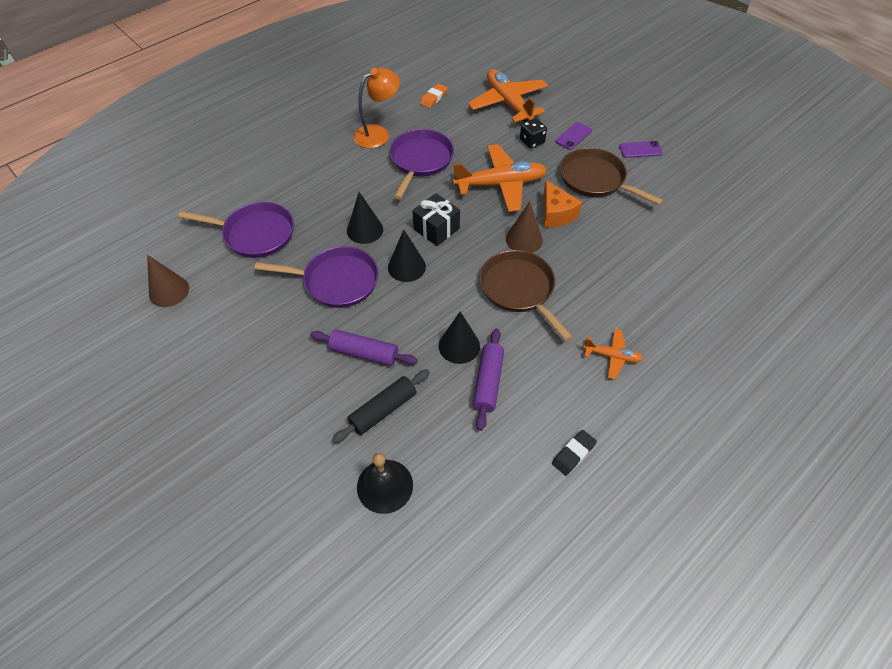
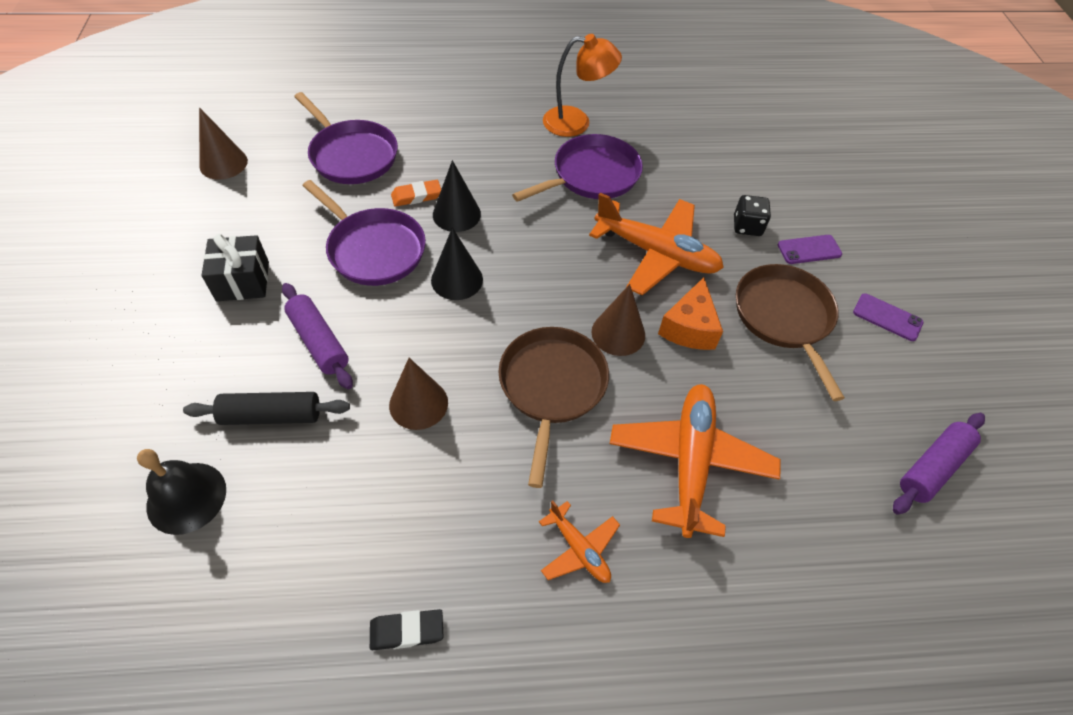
camera: 35 degrees right, 0 degrees up
(434, 98) = (678, 116): orange eraser -> orange eraser (416, 196)
(436, 229) = (531, 259): black gift -> black gift (243, 281)
(459, 346) = (418, 403): black cone -> brown cone
(488, 382) = (404, 468): purple rolling pin -> purple rolling pin (932, 467)
(508, 103) = (763, 167): orange plane -> orange plane (690, 462)

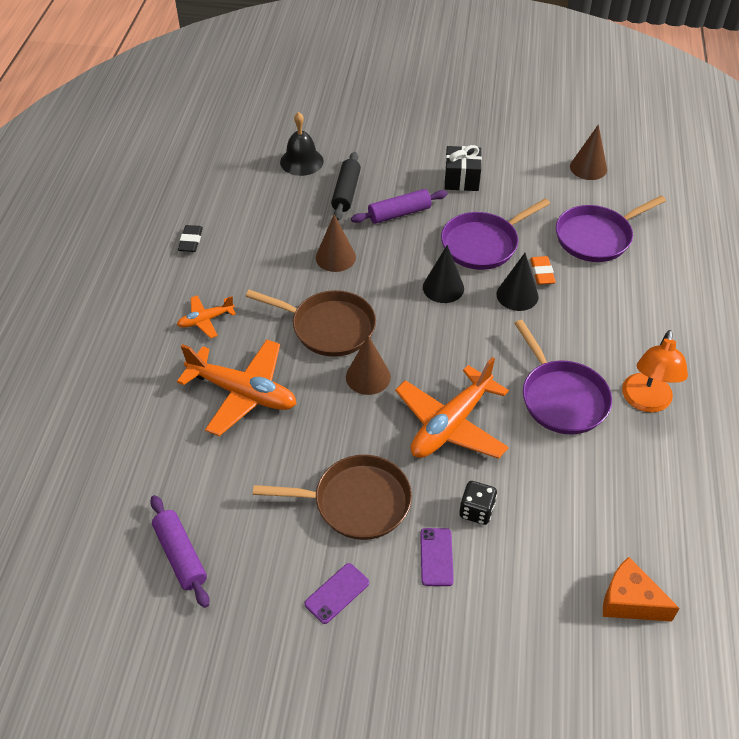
camera: 105 degrees right, 5 degrees down
(689, 327) = (362, 426): orange cheese -> orange cheese (629, 601)

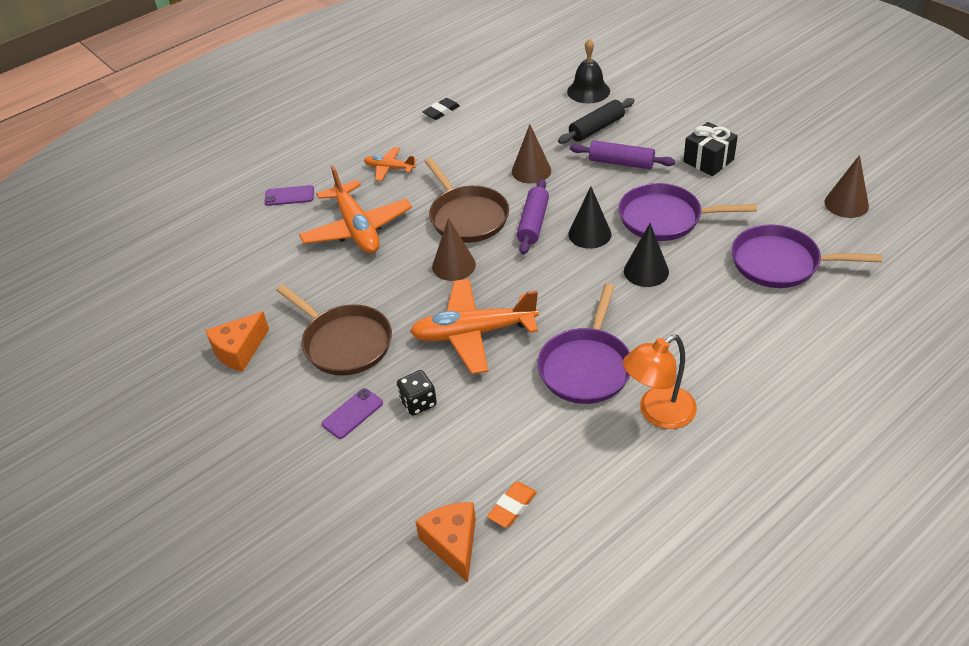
camera: 45 degrees right, 5 degrees down
(181, 555) = (203, 305): purple rolling pin -> purple rolling pin (533, 223)
(270, 573) = (239, 350): none -> orange cheese
(337, 593) = (262, 391): purple phone -> purple phone (289, 196)
(542, 273) = (690, 265): orange eraser -> orange eraser (512, 507)

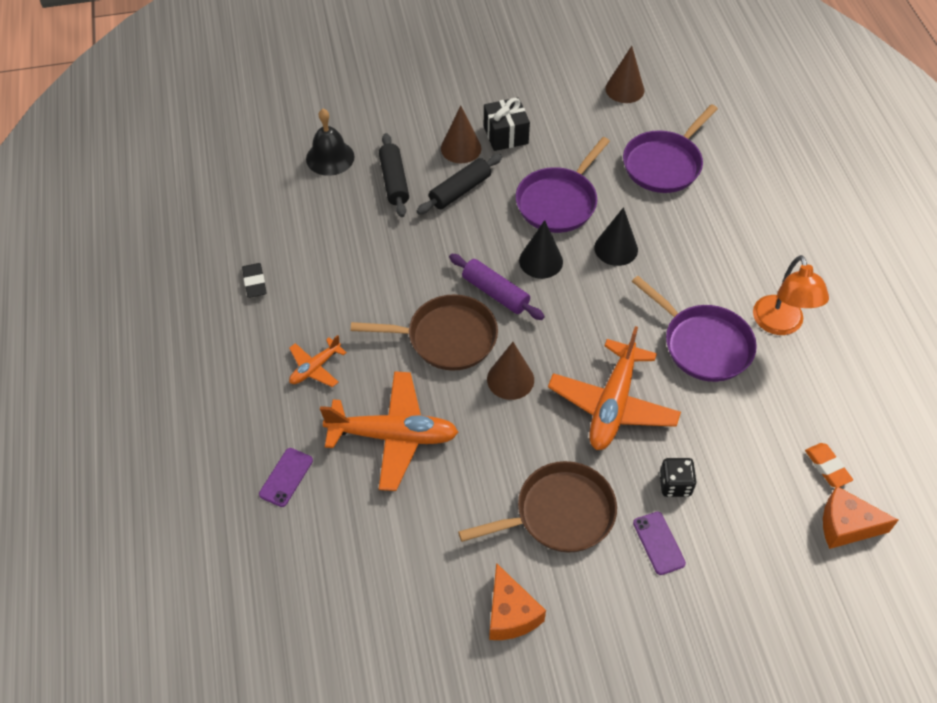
camera: 65 degrees left, 10 degrees up
(531, 171) = (417, 258): brown cone -> brown cone (461, 148)
(621, 163) = (460, 191): purple rolling pin -> black rolling pin

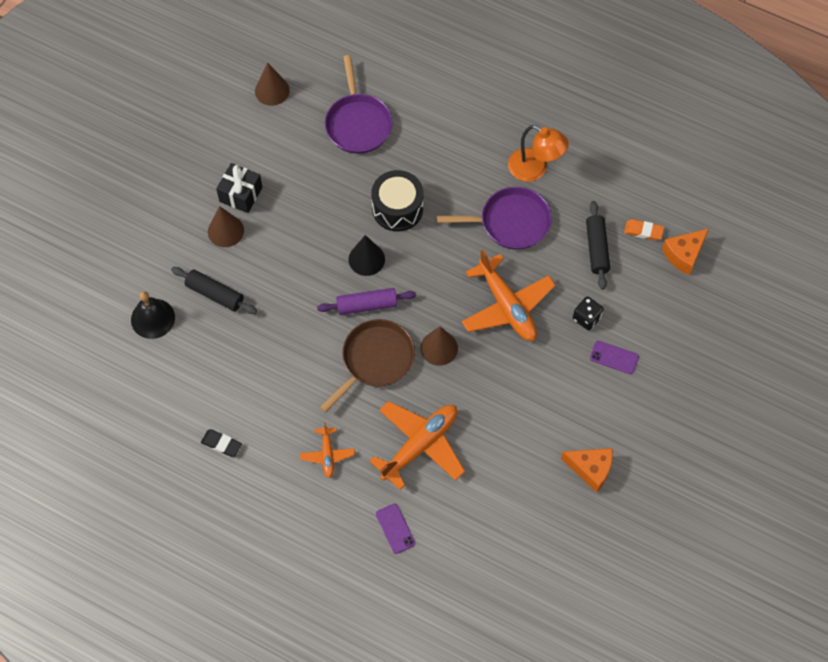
camera: 50 degrees left, 10 degrees up
(460, 191) = (263, 260): black rolling pin -> black rolling pin (597, 249)
(558, 202) = (329, 210): purple pan -> none
(559, 513) = (552, 394): brown pan -> none
(616, 248) = (397, 208): black cone -> black drum

